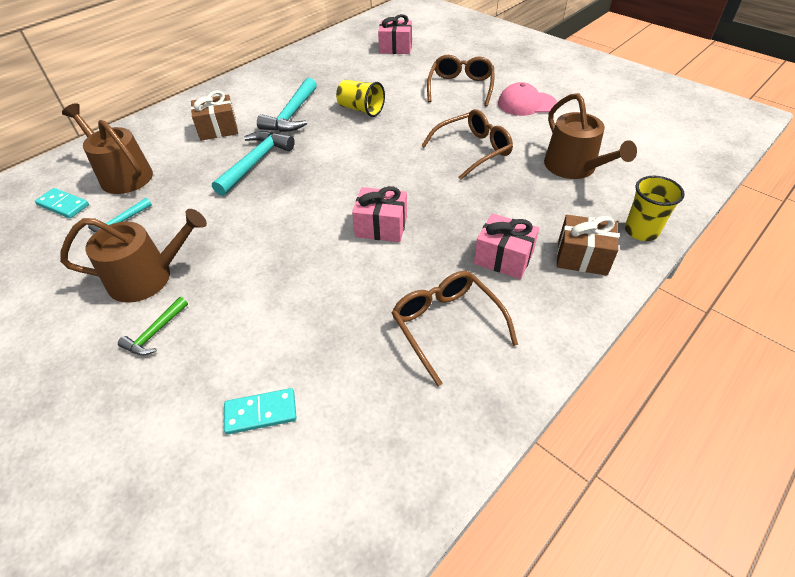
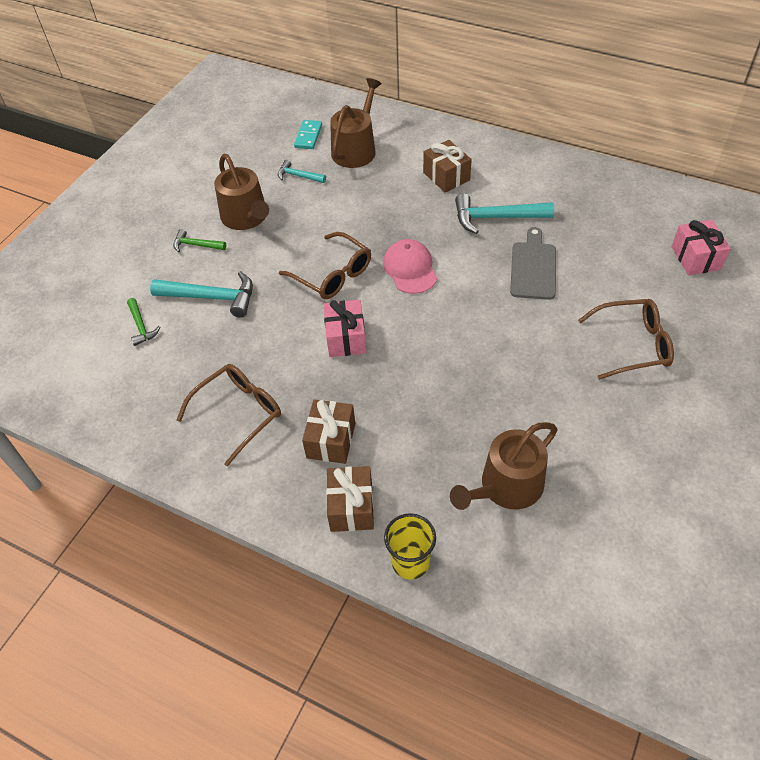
camera: 75 degrees right, 5 degrees up
(255, 163) = (405, 221): turquoise hammer -> turquoise hammer (211, 297)
(261, 413) = (141, 326): turquoise domino -> green hammer
(361, 109) = (533, 267): yellow cup -> grey cutting board
(473, 150) = (499, 383): brown glasses -> brown glasses (332, 275)
(503, 258) = (331, 440): pink gift -> brown gift
(526, 104) = (628, 420): pink cap -> pink cap (410, 269)

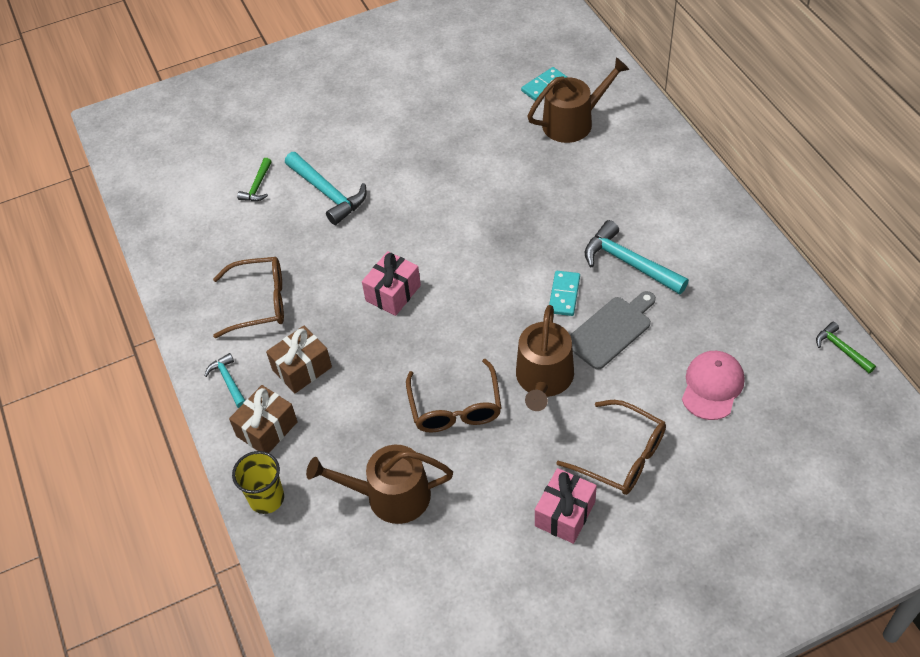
camera: 40 degrees right, 0 degrees up
(196, 245) = (358, 139): green hammer -> green hammer (841, 349)
(246, 217) = (419, 137): brown watering can -> brown watering can (544, 379)
(298, 176) = (498, 121): turquoise hammer -> turquoise hammer (228, 381)
(332, 275) = (437, 231): brown glasses -> brown glasses (455, 407)
(410, 269) = (504, 265): pink cap -> pink cap (712, 386)
(446, 176) = (626, 196): brown gift -> none
(475, 264) = (564, 295): none -> turquoise domino
(695, 258) = (776, 418): pink gift -> pink gift (565, 514)

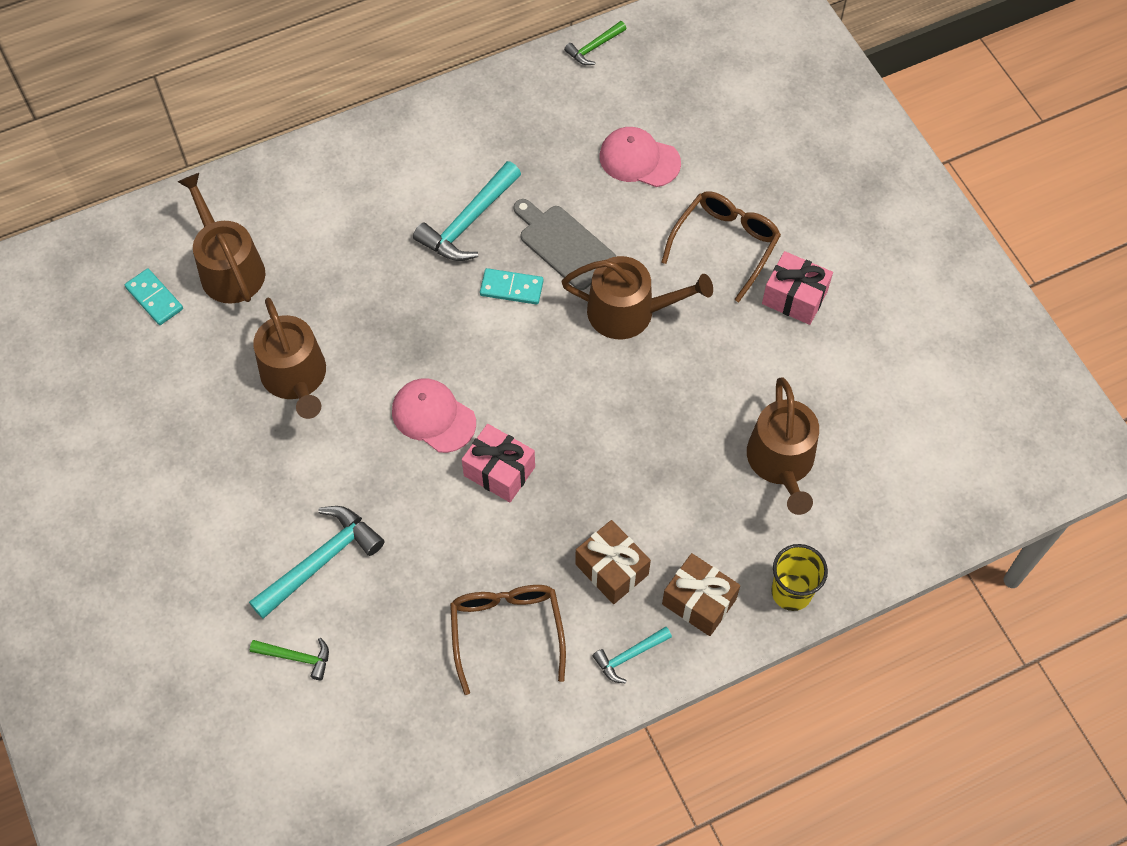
camera: 95 degrees left, 10 degrees up
(443, 250) = (433, 416): none -> pink cap
(455, 407) = (667, 399): brown glasses -> none
(478, 167) = (296, 377): none -> brown watering can

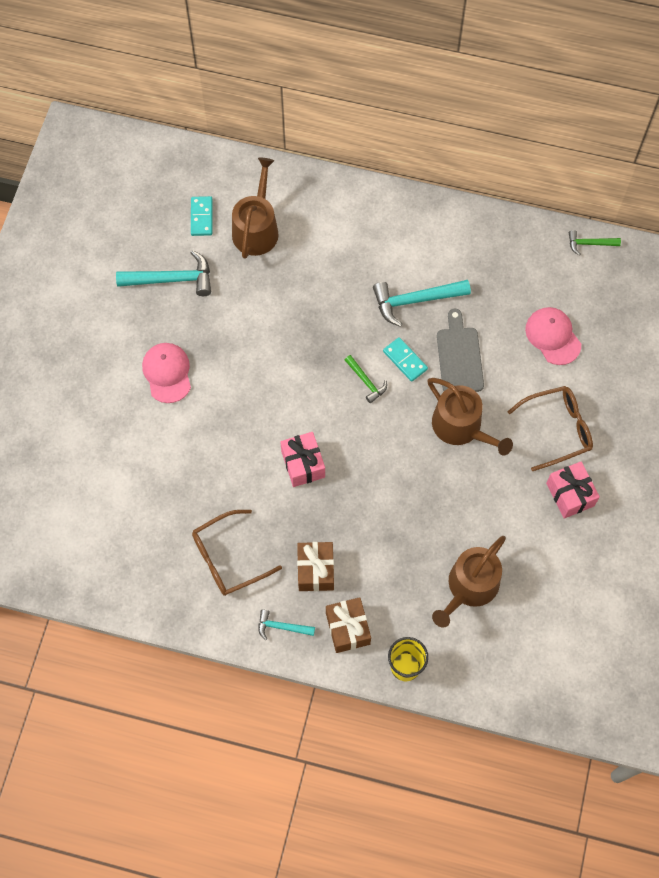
camera: 40 degrees right, 5 degrees up
(296, 377) = (239, 322): brown watering can -> none
(296, 657) = (107, 482): green hammer -> green hammer (366, 381)
(320, 561) = (163, 439): turquoise hammer -> turquoise hammer (171, 279)
(433, 416) = (294, 403): pink cap -> pink cap (167, 373)
(507, 631) = (228, 558): brown glasses -> brown glasses turned 150 degrees counterclockwise

